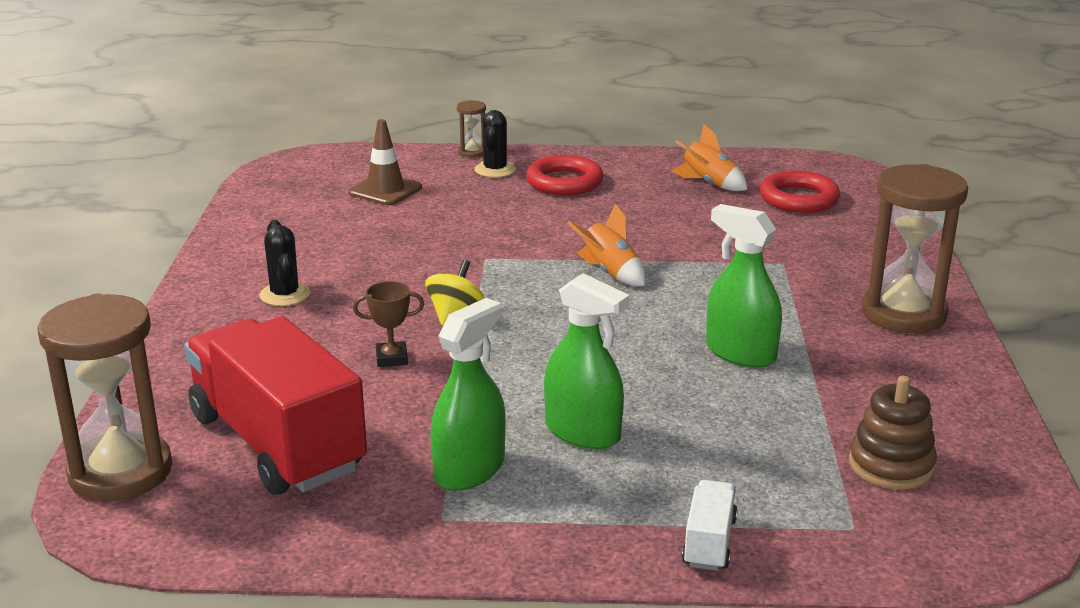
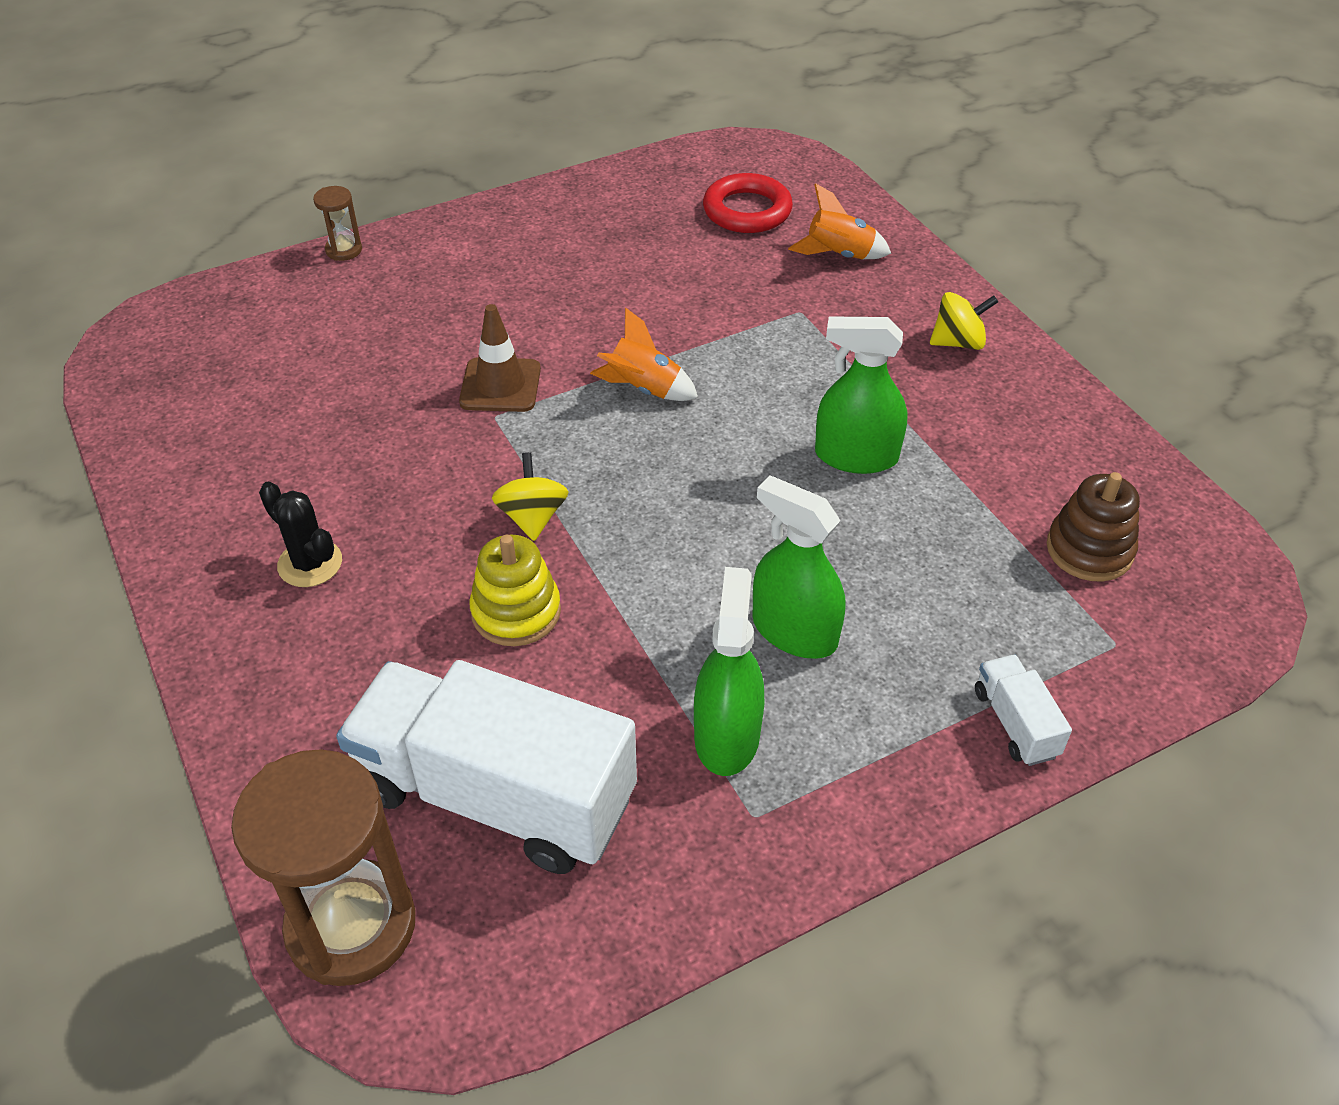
camera: 30 degrees left, 20 degrees up
(277, 443) = (495, 795): red truck -> white truck
(385, 190) = (290, 347): brown traffic cone -> brown traffic cone (500, 385)
(391, 358) = (516, 612): brown trophy -> yellow stacking toy
(495, 170) = (393, 270): black cactus -> none
(564, 182) = (487, 265): red ring -> none
(583, 432) = (794, 631): green spray bottle -> green spray bottle turned 150 degrees counterclockwise
(708, 183) = (641, 217): orange rocket -> orange rocket (839, 255)
(903, 314) = (958, 342): brown hourglass -> yellow spinning top

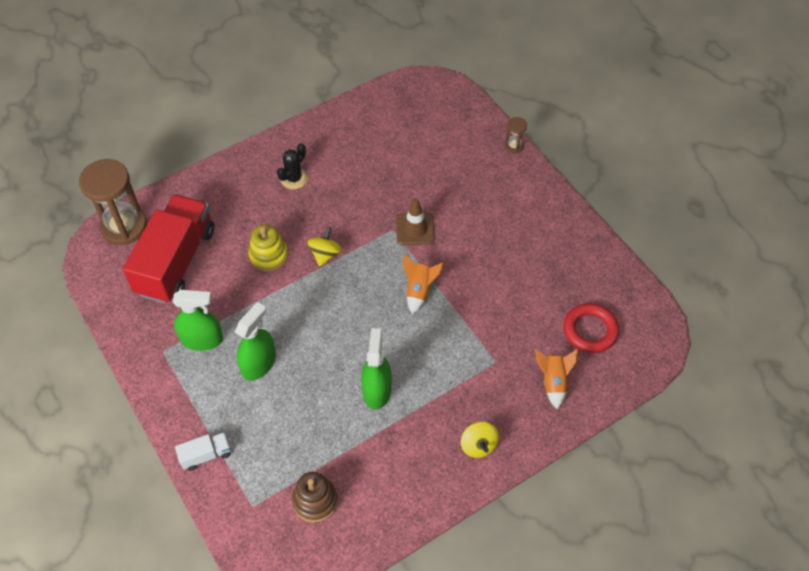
camera: 85 degrees right, 10 degrees up
(495, 795) = (176, 261): white truck -> red truck
(532, 517) = (325, 254): yellow spinning top -> yellow spinning top turned 60 degrees counterclockwise

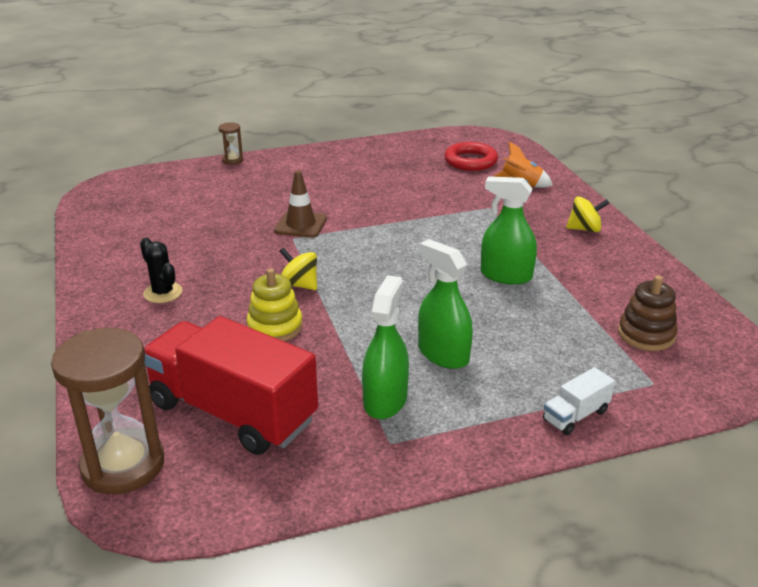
camera: 75 degrees left, 25 degrees down
(206, 455) = (575, 415): white truck -> white truck turned 120 degrees counterclockwise
(419, 290) = (385, 233): orange rocket -> none

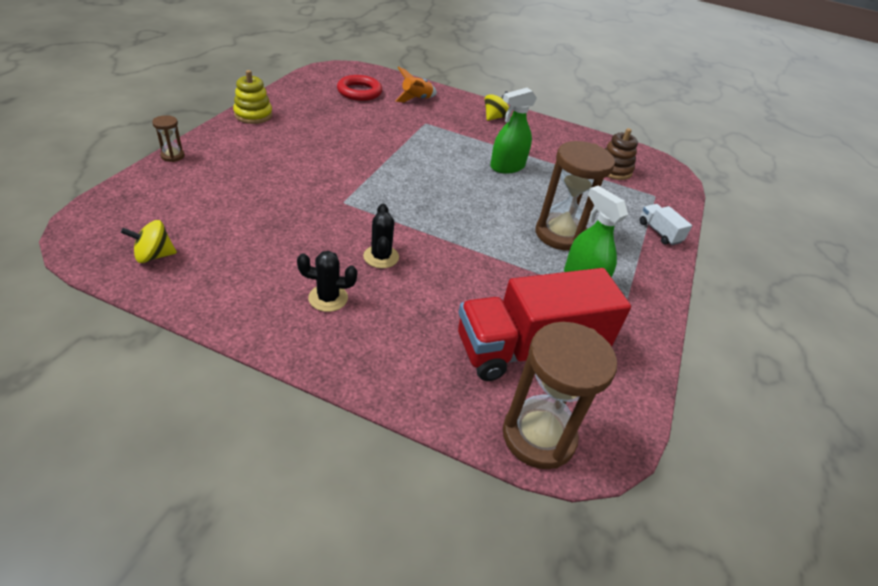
camera: 55 degrees left, 10 degrees up
(247, 287) = (381, 257): none -> black cactus
(275, 327) = (450, 275): yellow stacking toy -> yellow stacking toy (253, 115)
(299, 285) = (411, 235): yellow spinning top -> yellow spinning top (154, 256)
(301, 225) = (331, 189): brown traffic cone -> none
(443, 354) = (560, 234): green spray bottle -> brown hourglass
(575, 415) = (659, 232): white truck -> white truck turned 150 degrees clockwise

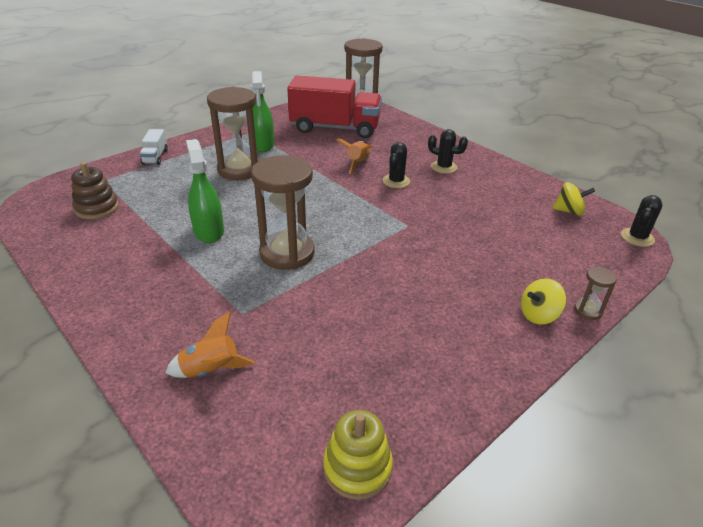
camera: 150 degrees left, 5 degrees down
(79, 234) = (637, 237): none -> black cactus
(253, 115) = (491, 373): yellow stacking toy -> yellow stacking toy (357, 467)
(359, 92) = (297, 409): red ring -> none
(431, 160) = (287, 253): none -> brown hourglass
(443, 276) = (357, 164): none -> orange rocket
(495, 117) = (129, 306): yellow spinning top -> yellow spinning top (538, 315)
(507, 166) = (209, 231): green spray bottle -> green spray bottle turned 105 degrees counterclockwise

